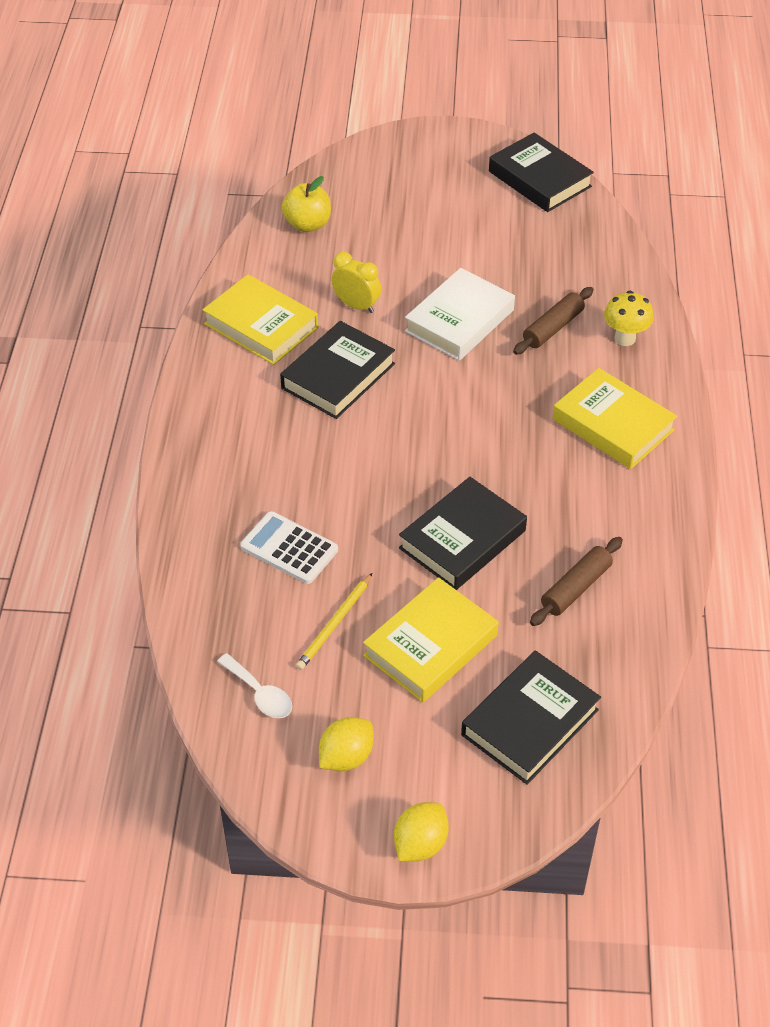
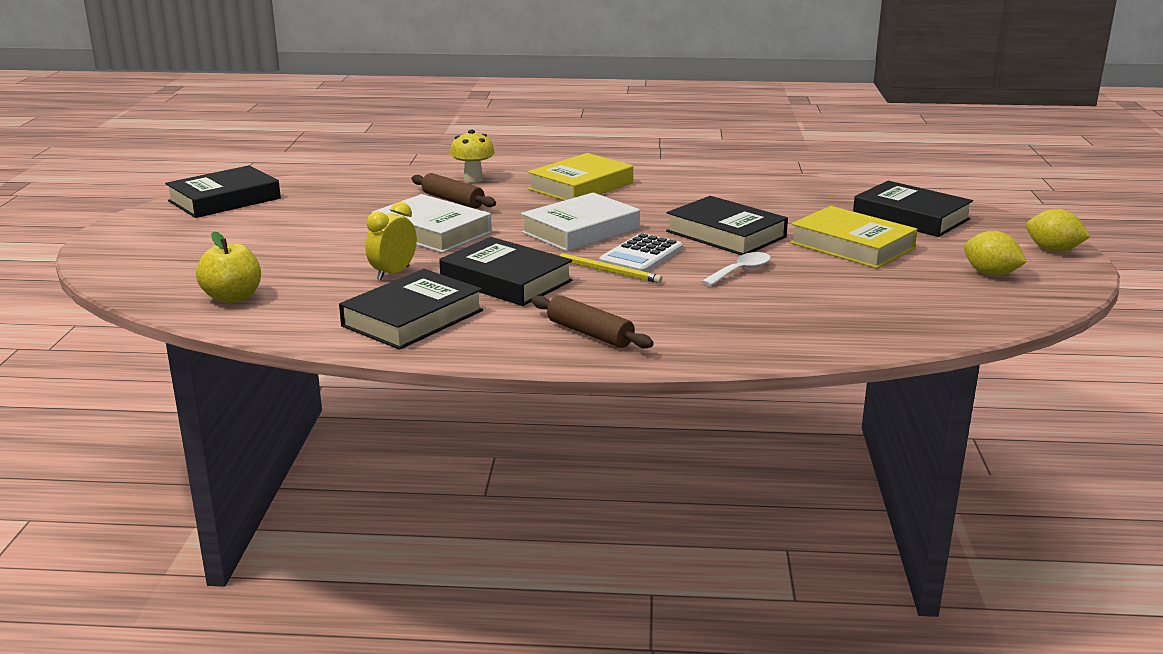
camera: 90 degrees left, 25 degrees down
(260, 693) = (946, 307): white spoon -> white spoon (741, 271)
(261, 326) = (413, 318): yellow book -> black book
(289, 548) = (759, 298): white calculator -> white calculator (641, 256)
(334, 624) = (846, 279): yellow pencil -> yellow pencil (606, 271)
(468, 424) = (580, 230): none -> white book
(576, 588) = (767, 201): brown rolling pin -> brown rolling pin (590, 333)

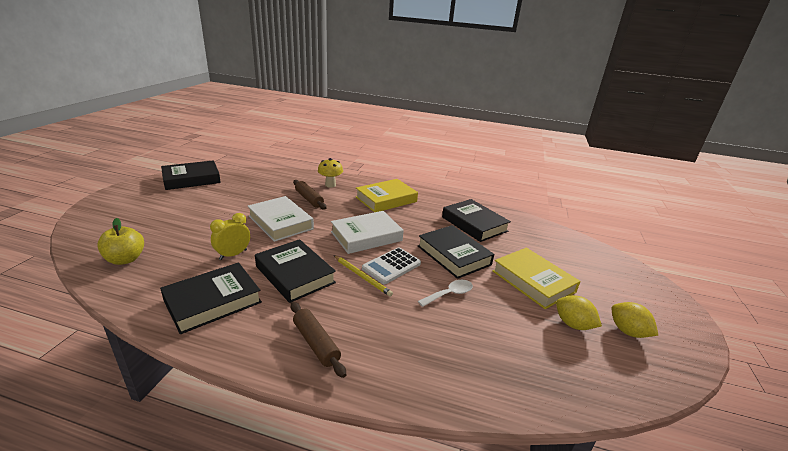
camera: 10 degrees right, 5 degrees up
(911, 217) = (579, 260): black book -> black book (474, 224)
(1053, 250) = (677, 313): yellow lemon -> yellow lemon (573, 324)

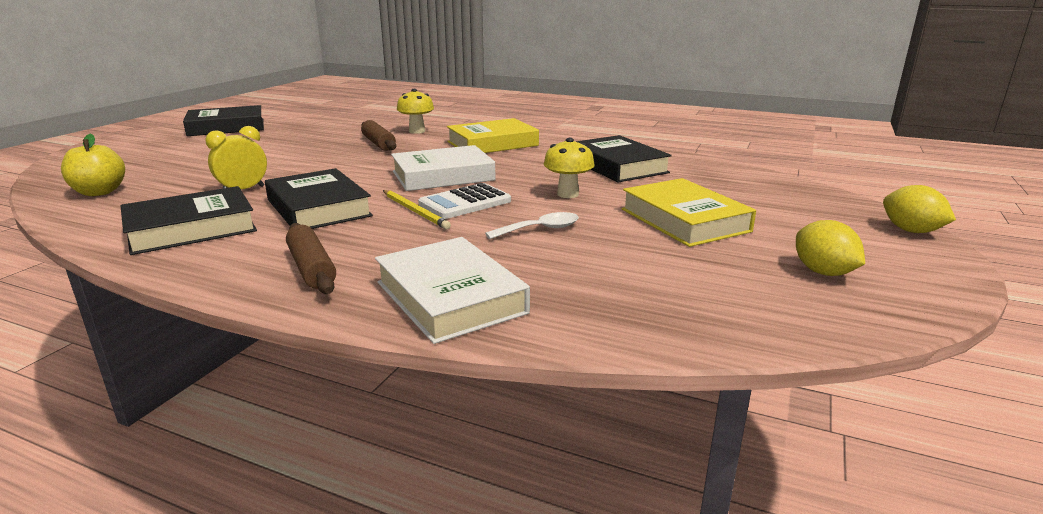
camera: 10 degrees right, 5 degrees down
(280, 222) = (325, 163): white book -> white book (450, 297)
(453, 255) = (568, 194): black book -> yellow mushroom
(573, 324) = (729, 263): yellow lemon -> yellow lemon (911, 231)

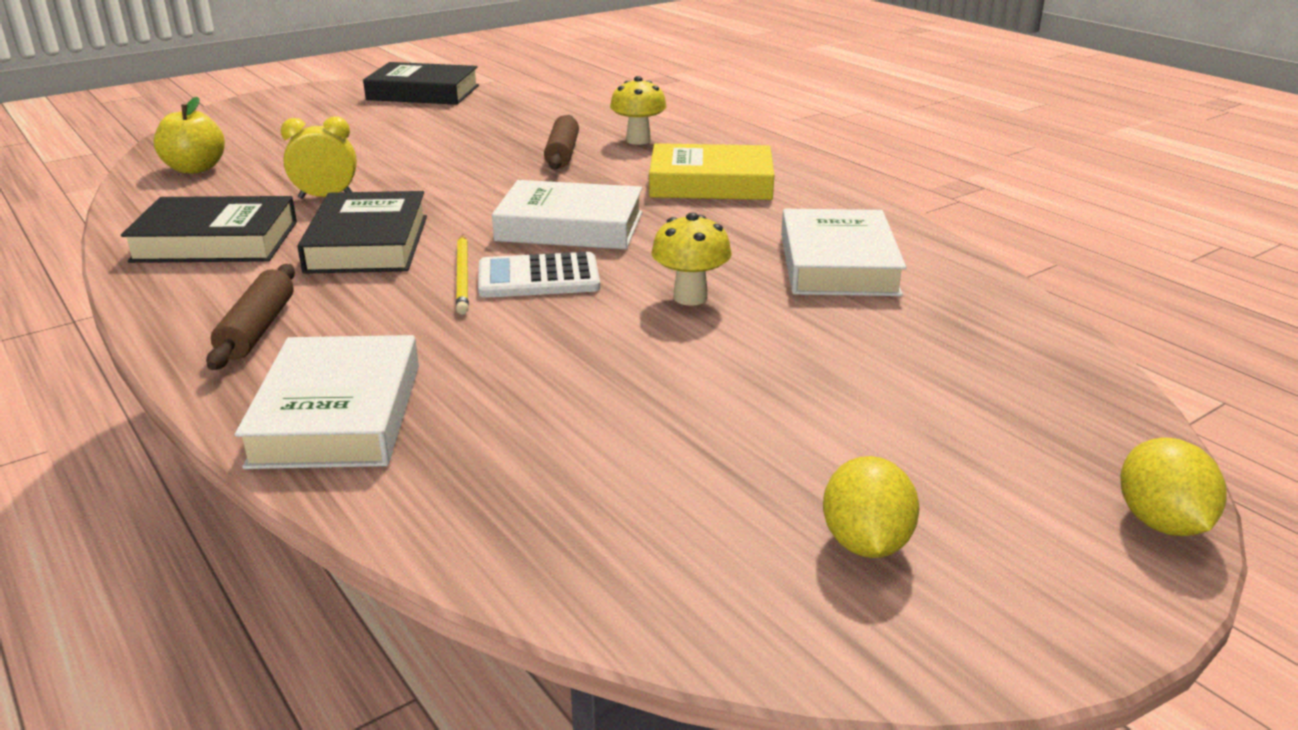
camera: 30 degrees right, 5 degrees up
(540, 229) = (571, 346): white spoon -> none
(618, 166) = (838, 264): black book -> white book
(684, 220) = (792, 388): yellow book -> none

